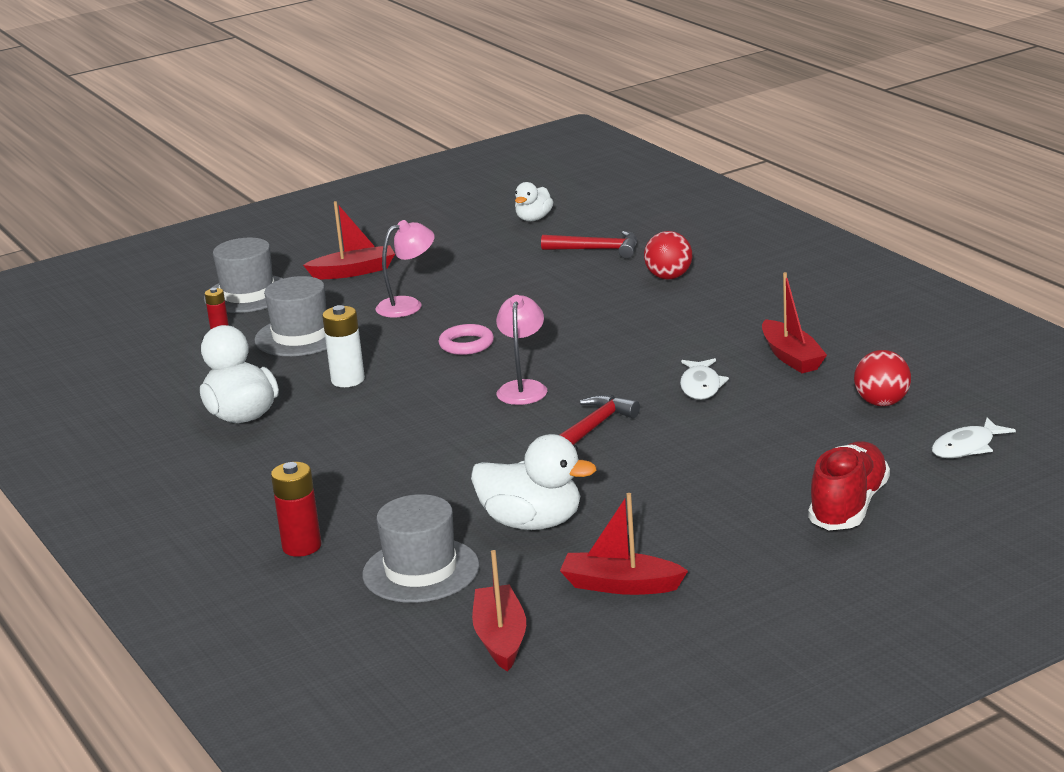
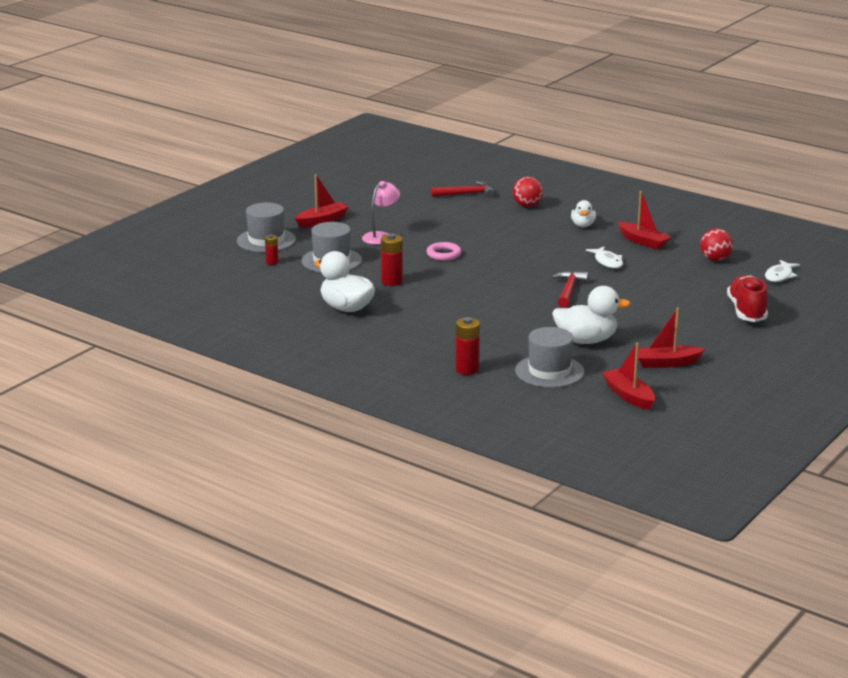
camera: 25 degrees left, 0 degrees up
(348, 380) = (391, 281): white battery -> red battery
(523, 388) = (505, 274): pink lamp -> none
(534, 219) = (405, 179): white duck -> white duck (583, 225)

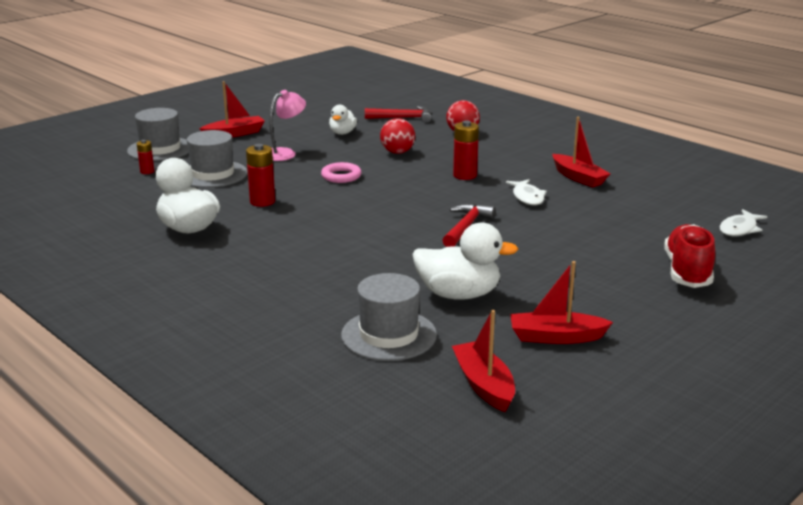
camera: 10 degrees right, 0 degrees up
(467, 369) = (280, 322): red battery -> red battery (465, 175)
(583, 225) = (515, 156): white duck -> white duck (342, 133)
(715, 259) = (660, 203): red ball -> red ball (397, 152)

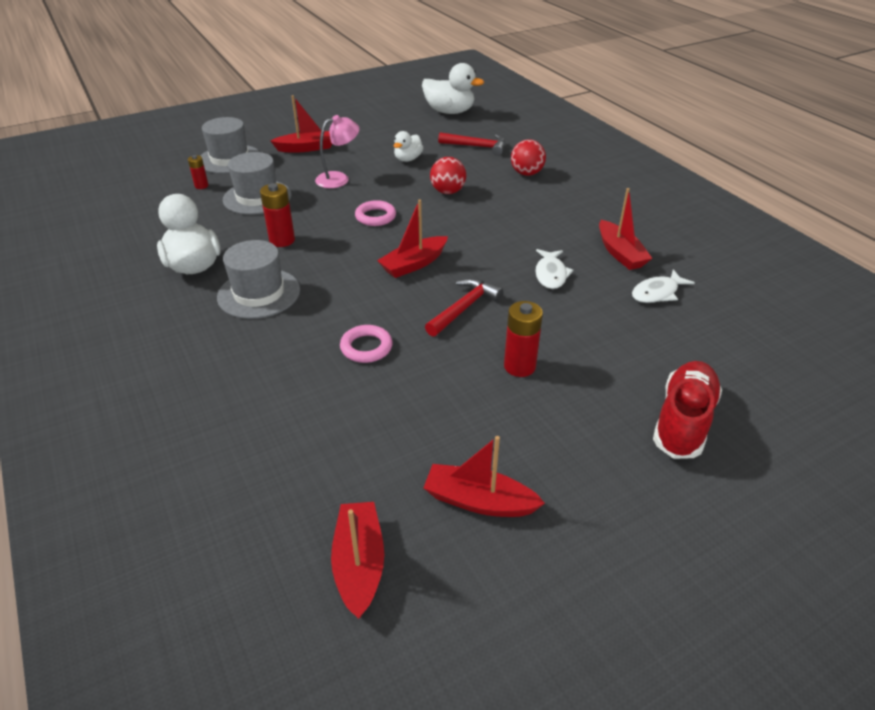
camera: 15 degrees right, 15 degrees up
(389, 335) = (299, 458): grey hat -> grey hat (259, 293)
(396, 262) = (366, 347): none -> pink ring
(401, 204) = (414, 264): none -> red boat
(459, 294) = (405, 409): white duck -> white duck (449, 112)
(465, 175) = (500, 233): red battery -> red battery (519, 366)
(739, 229) = (776, 362): white fish -> white fish (657, 293)

